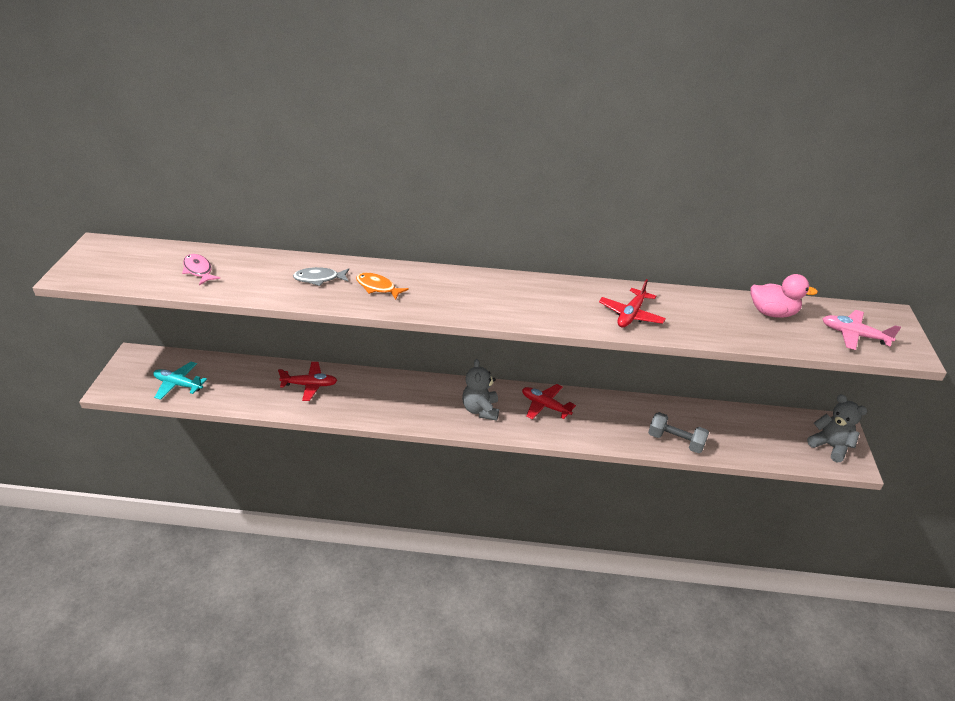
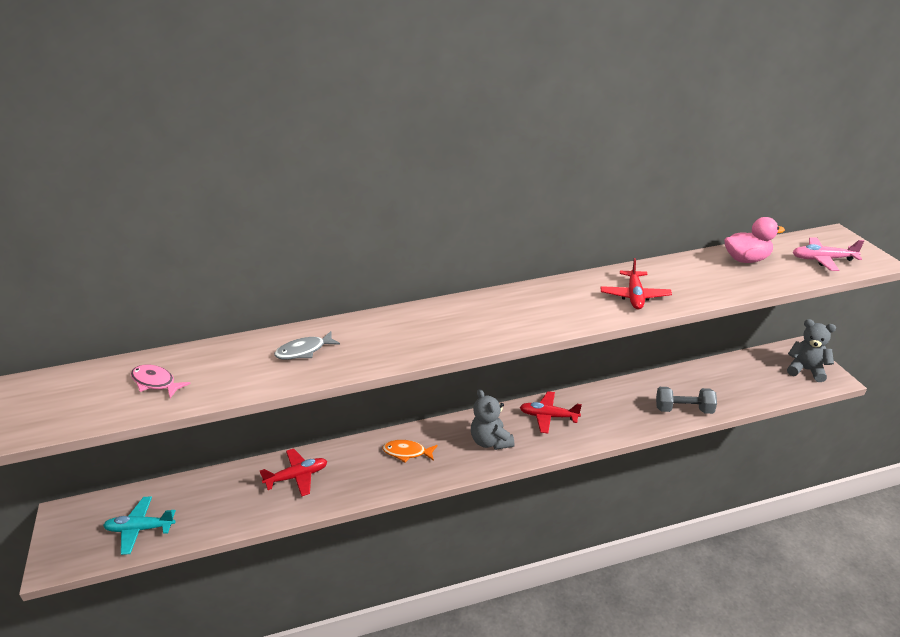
camera: 20 degrees left, 5 degrees down
(378, 287) = (374, 341): orange fish -> orange fish (407, 452)

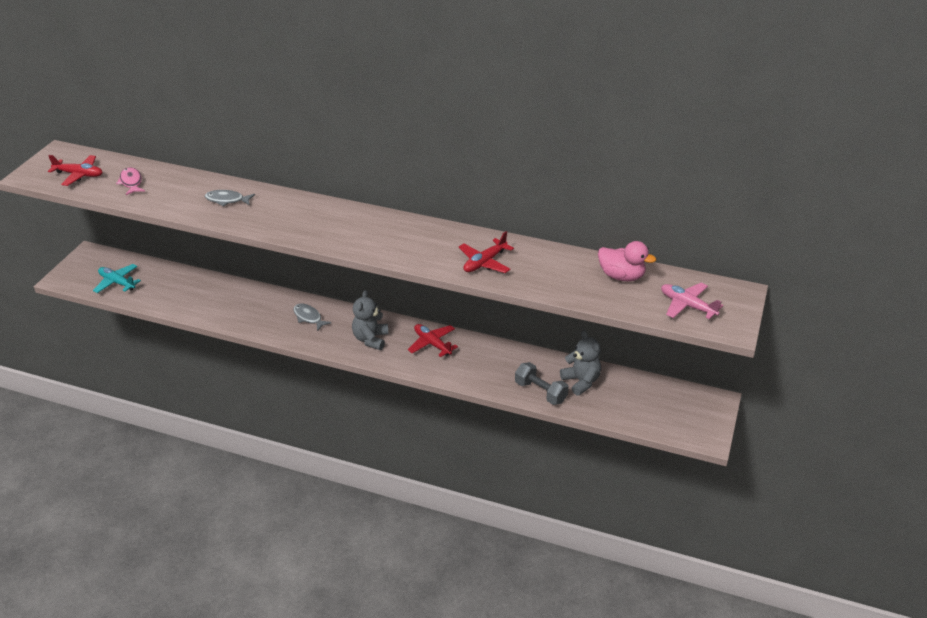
camera: 35 degrees right, 5 degrees up
(297, 477) = (228, 297): red plane -> red plane (79, 175)
(407, 452) = (309, 317): orange fish -> grey fish
(806, 370) = (693, 419): grey teddy bear -> grey teddy bear (581, 381)

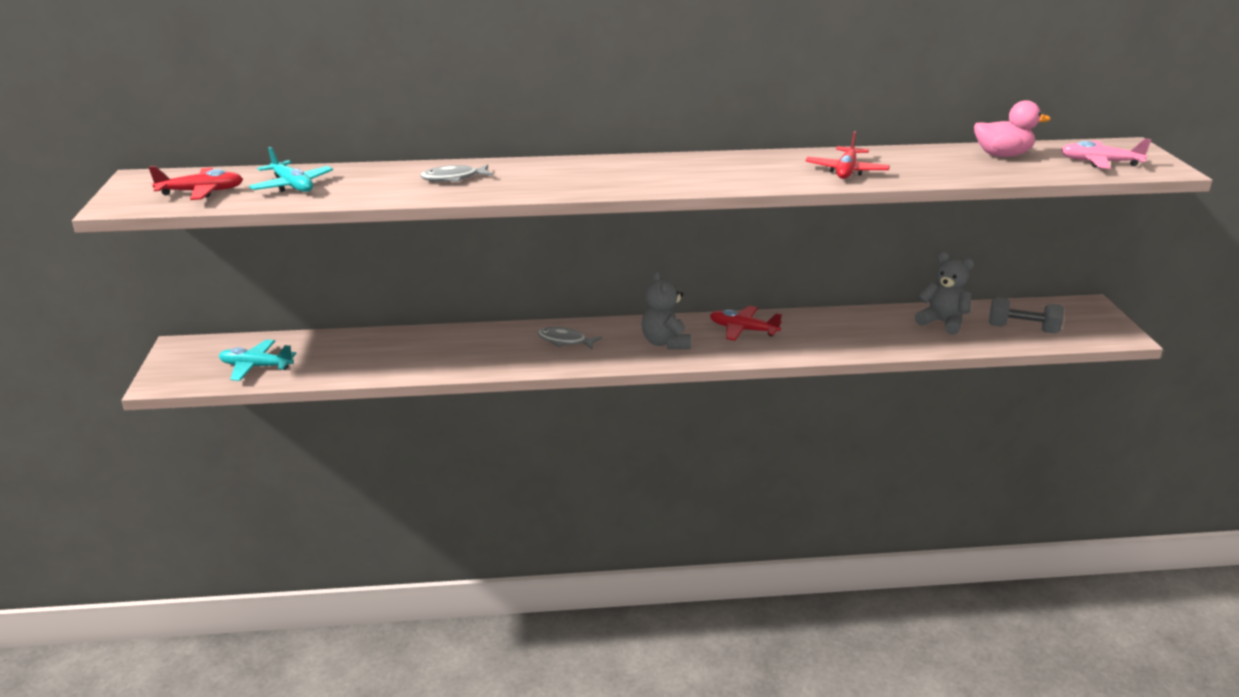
camera: 25 degrees left, 10 degrees down
(131, 182) = (292, 186): pink fish -> turquoise plane
(540, 392) = (913, 342): grey dumbbell -> grey dumbbell (1022, 329)

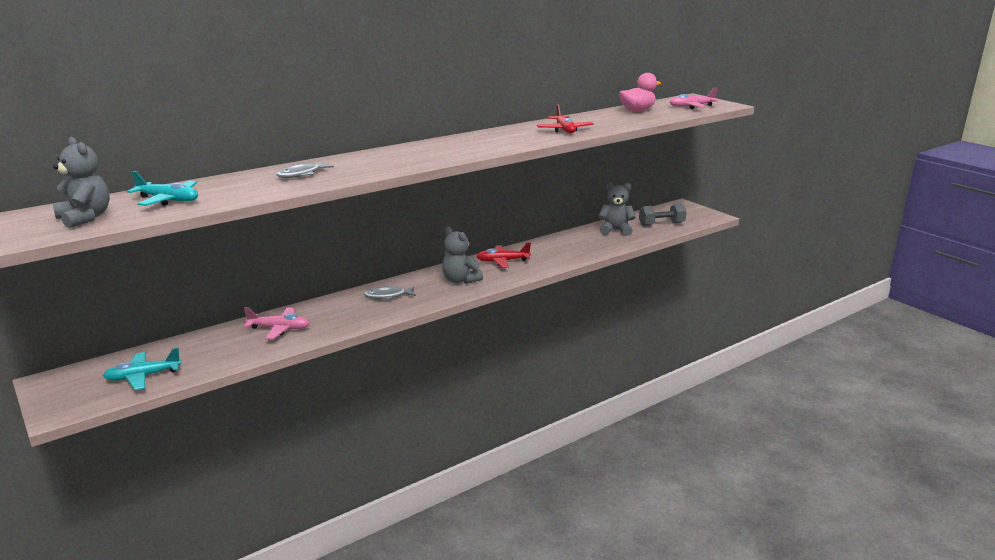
camera: 30 degrees left, 5 degrees down
(201, 192) = (85, 218): red plane -> grey teddy bear
(420, 350) = (279, 329): none -> pink plane

